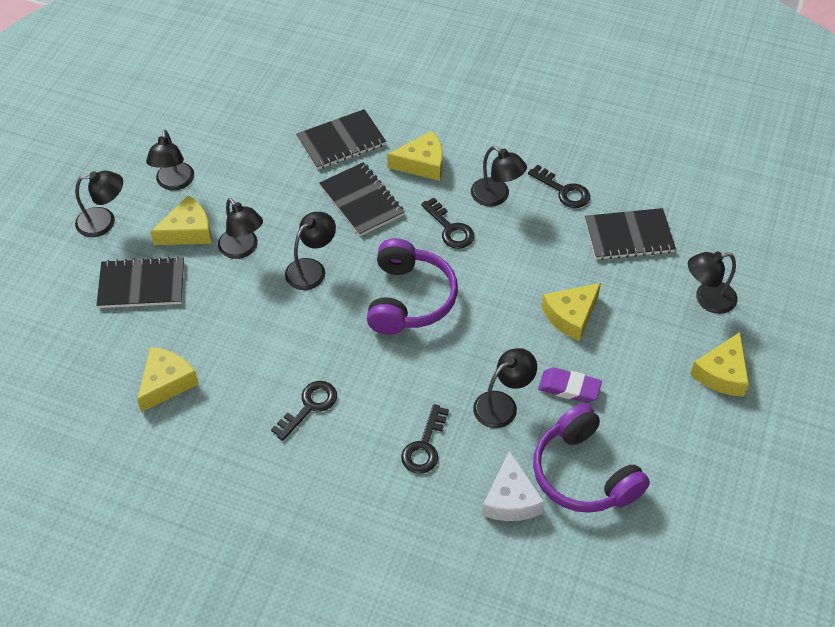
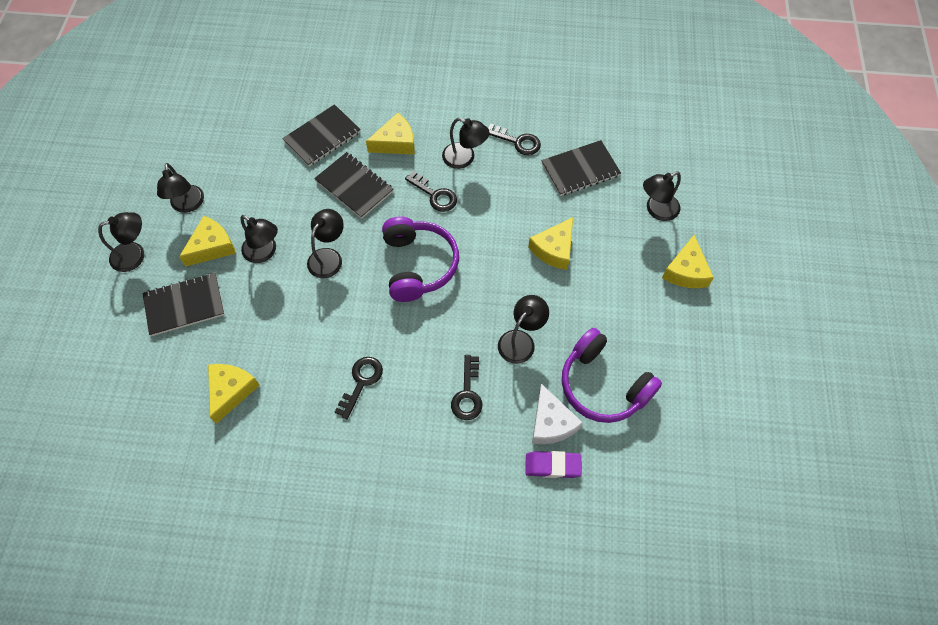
camera: 15 degrees left, 10 degrees up
(569, 388) = (570, 313): purple eraser -> purple eraser (552, 465)

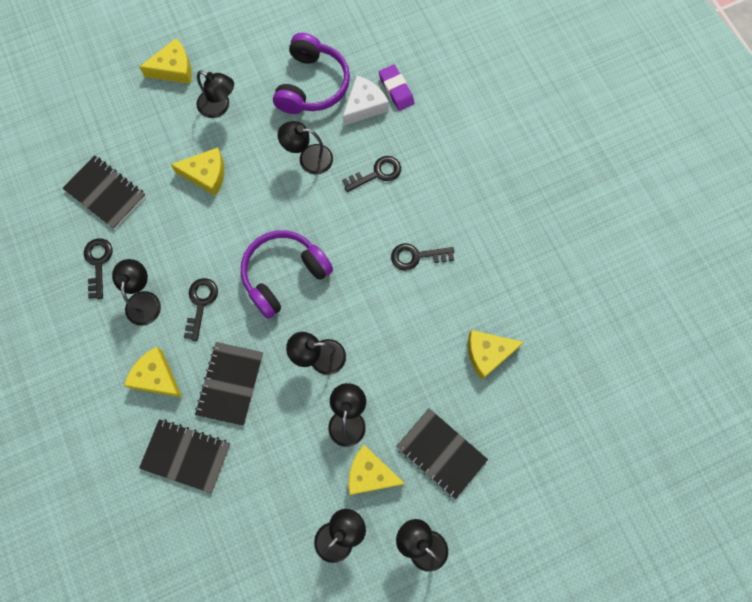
camera: 120 degrees left, 10 degrees up
(656, 210) = (121, 113): black lamp -> black lamp (219, 107)

